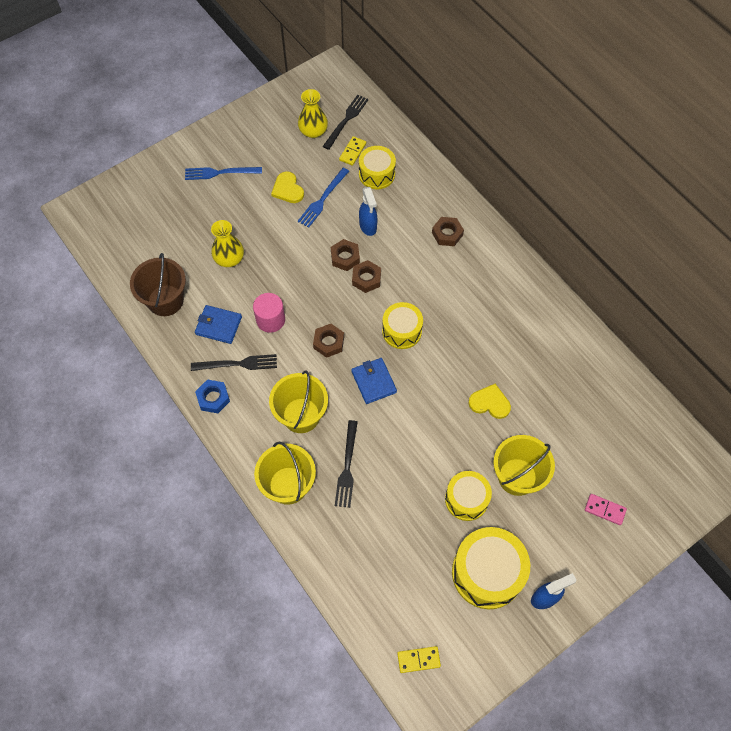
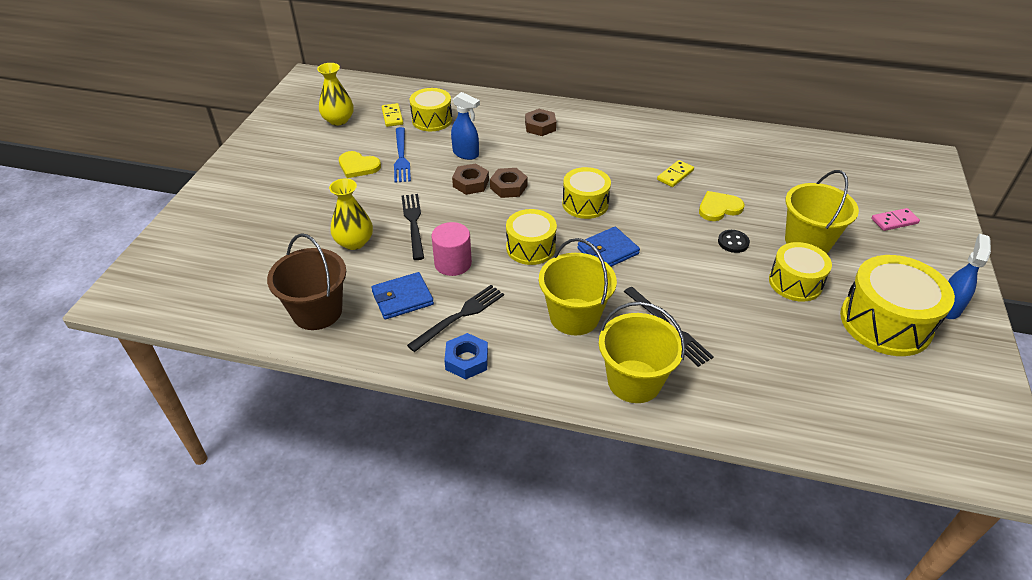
camera: 40 degrees left, 20 degrees down
(220, 173) = (271, 187): blue fork -> none
(328, 342) = (530, 248): brown nut -> yellow drum
(346, 120) = (362, 101): black fork -> black fork (413, 223)
(374, 382) = (607, 251): blue wallet -> blue wallet turned 60 degrees counterclockwise
(418, 659) = (938, 435): yellow domino -> yellow domino (675, 175)
(464, 438) = (733, 242): none -> black button

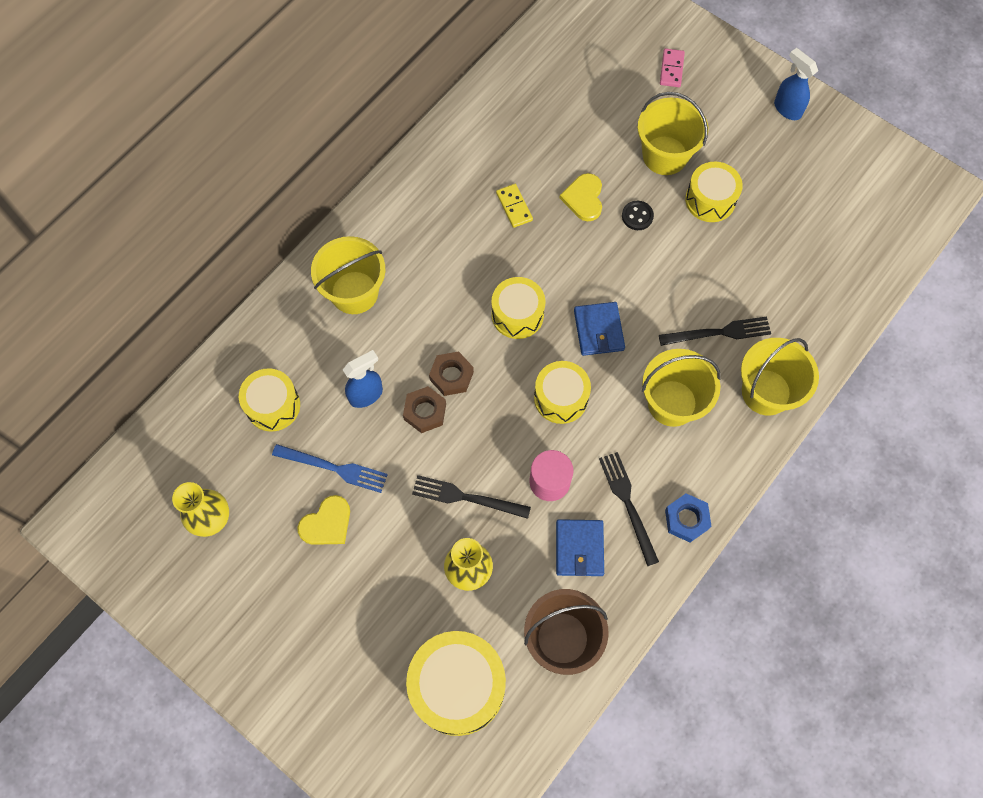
camera: 65 degrees left, 25 degrees up
(392, 116) = (238, 449): yellow domino -> none
(540, 126) = (354, 292): brown nut -> yellow bucket
(885, 322) = (783, 165): yellow drum -> yellow drum (457, 686)

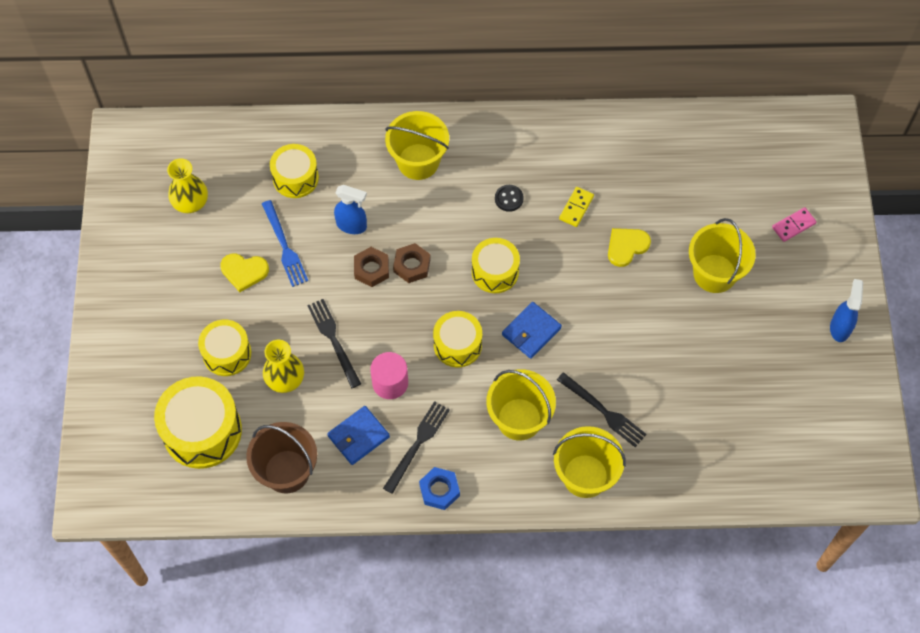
camera: 50 degrees right, 5 degrees down
(637, 216) = (646, 291): black button -> black button (509, 199)
(710, 200) = (707, 330): yellow drum -> yellow drum (227, 353)

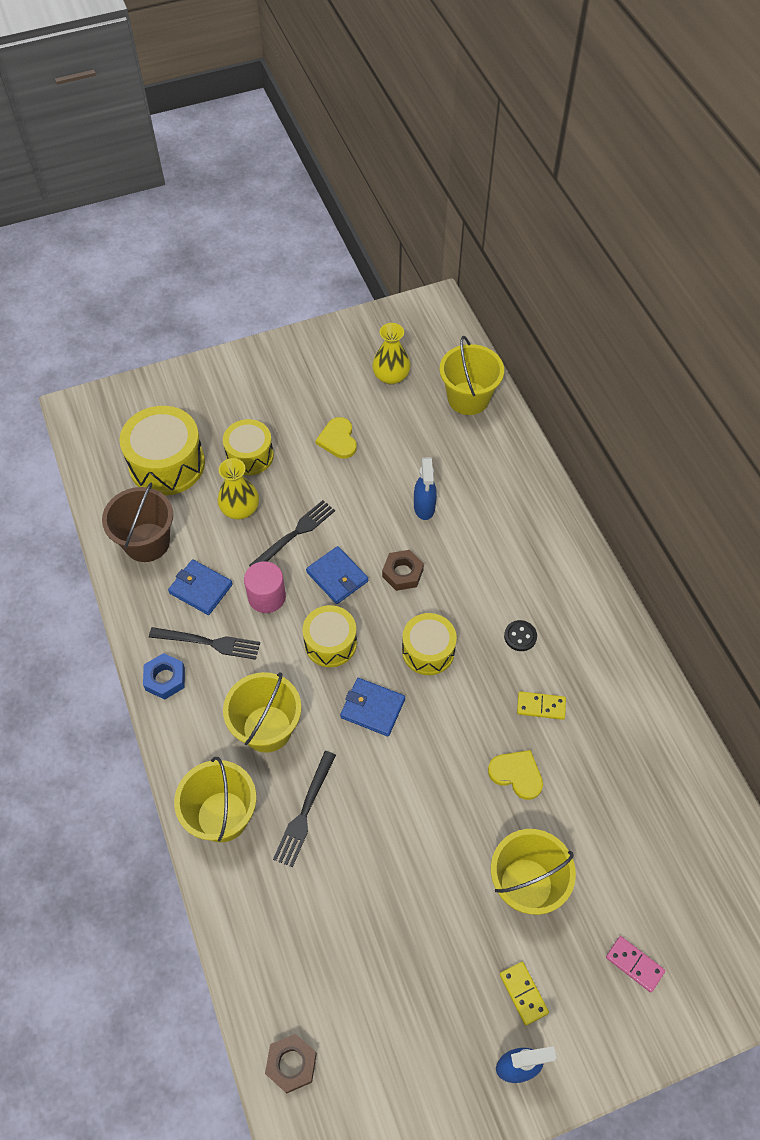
camera: 70 degrees right, 5 degrees down
(284, 246) = (377, 461): blue fork -> none
(295, 178) = (454, 445): yellow drum -> none
(371, 269) = (383, 540): brown nut -> brown nut (291, 1064)
(393, 319) = (337, 577): none -> blue wallet
(418, 161) = (523, 540): yellow bucket -> yellow bucket (468, 398)
(792, 305) = (523, 993): none -> yellow domino

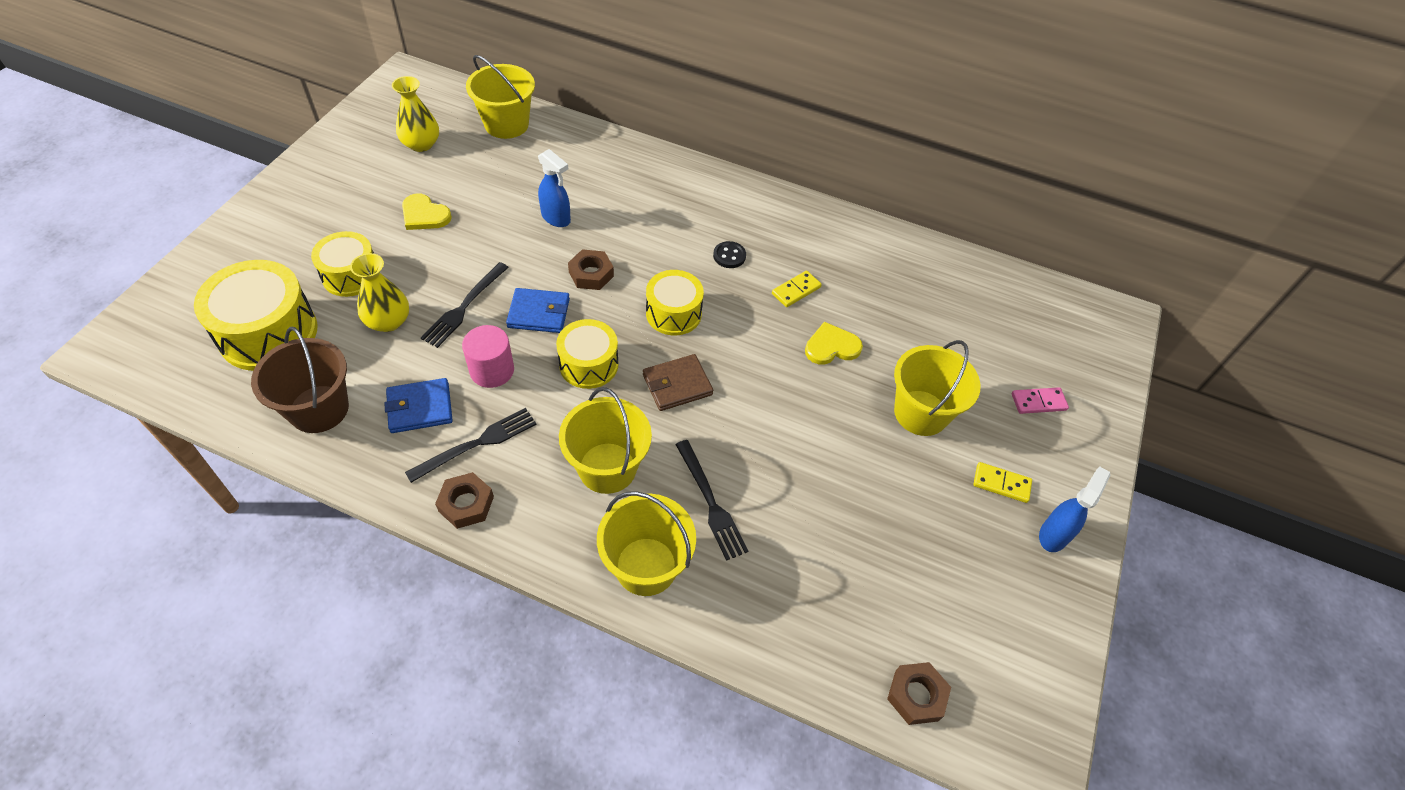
camera: 50 degrees left, 5 degrees down
(165, 679) = (466, 504): blue nut -> brown nut
(295, 534) = (464, 307): black fork -> black fork turned 150 degrees counterclockwise
(372, 708) = (677, 385): blue wallet -> brown wallet

